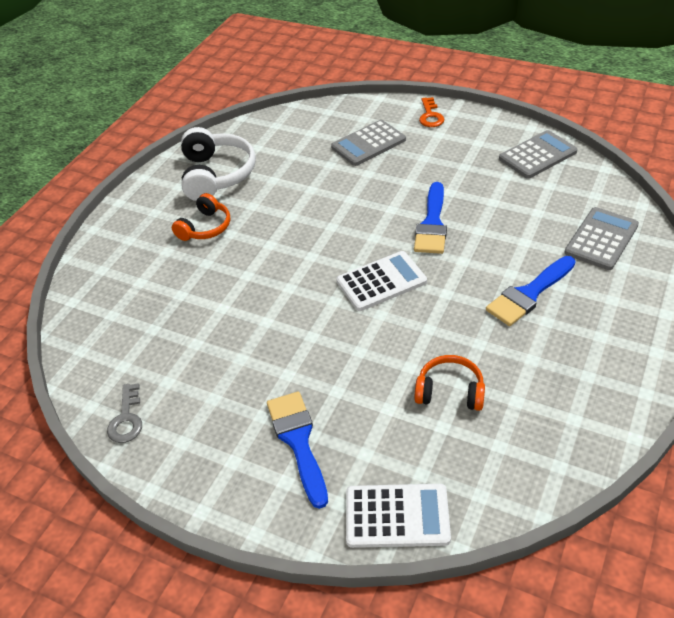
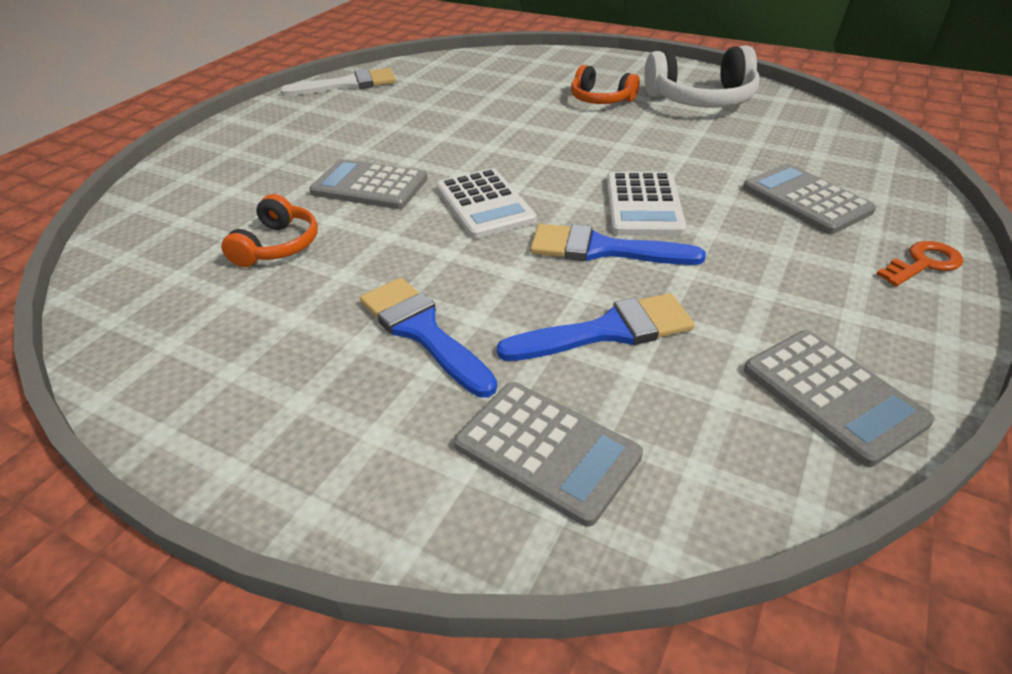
camera: 90 degrees right, 5 degrees down
(126, 419) = (347, 85): grey key -> white brush
(298, 442) = (271, 156): blue brush -> blue brush (607, 331)
(355, 353) = (369, 186): none -> grey calculator
(397, 516) = (146, 206): white calculator -> white calculator (643, 205)
(430, 116) = (923, 263): orange key -> orange key turned 150 degrees clockwise

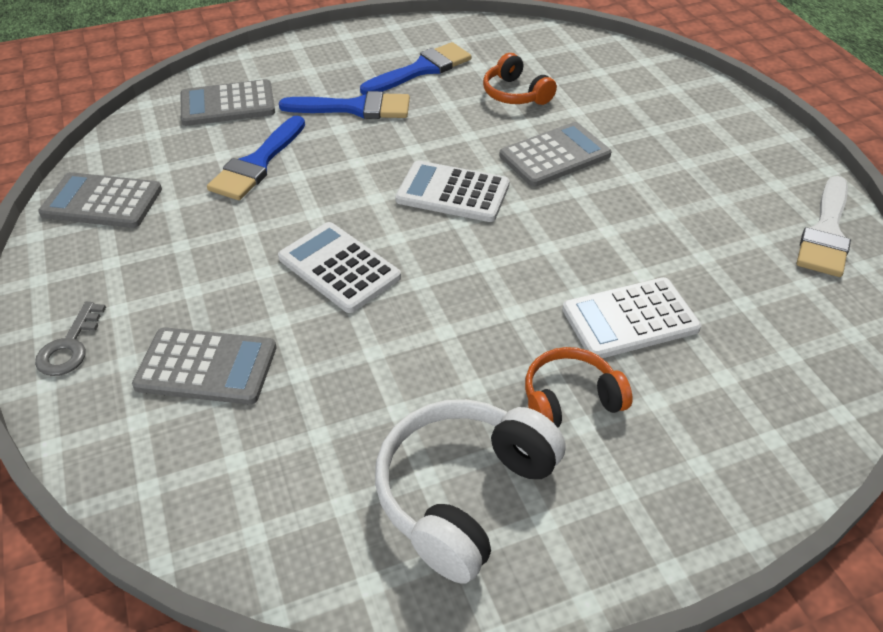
camera: 130 degrees right, 5 degrees up
(515, 105) = (630, 319): none -> white calculator
(603, 249) = (321, 210): blue brush -> blue brush (421, 70)
(923, 263) = (70, 346): orange key -> grey key

